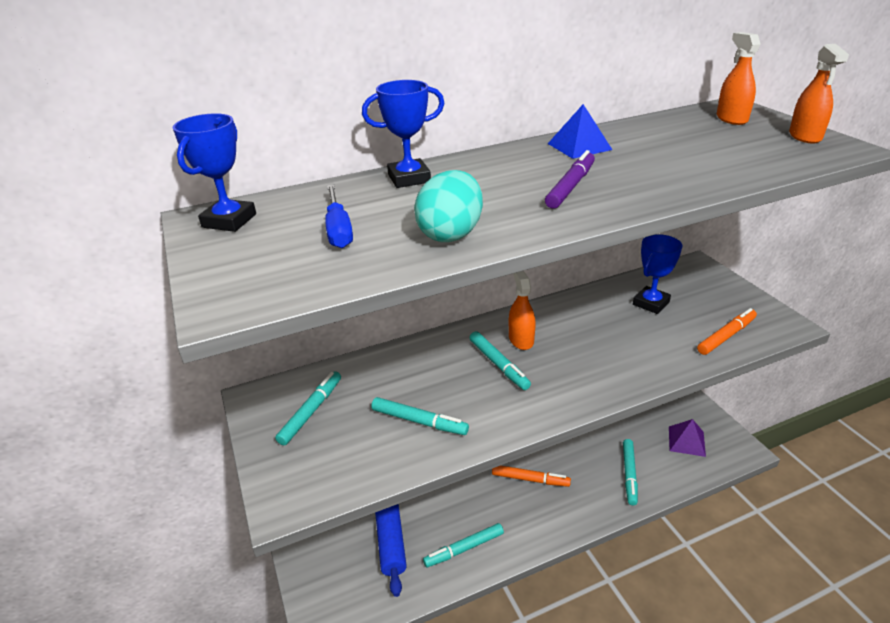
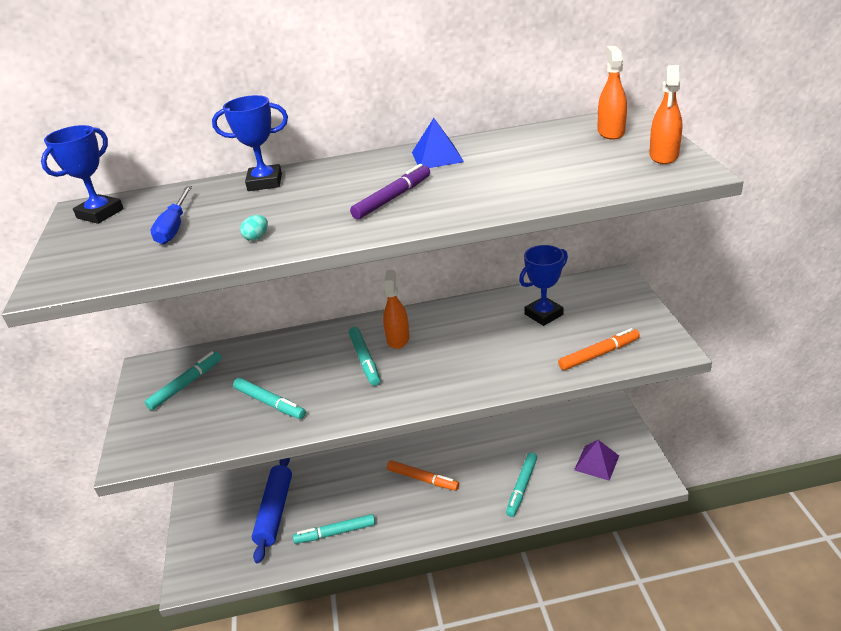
camera: 15 degrees right, 0 degrees up
(451, 234) = (257, 237): turquoise egg -> turquoise egg, size x0.42

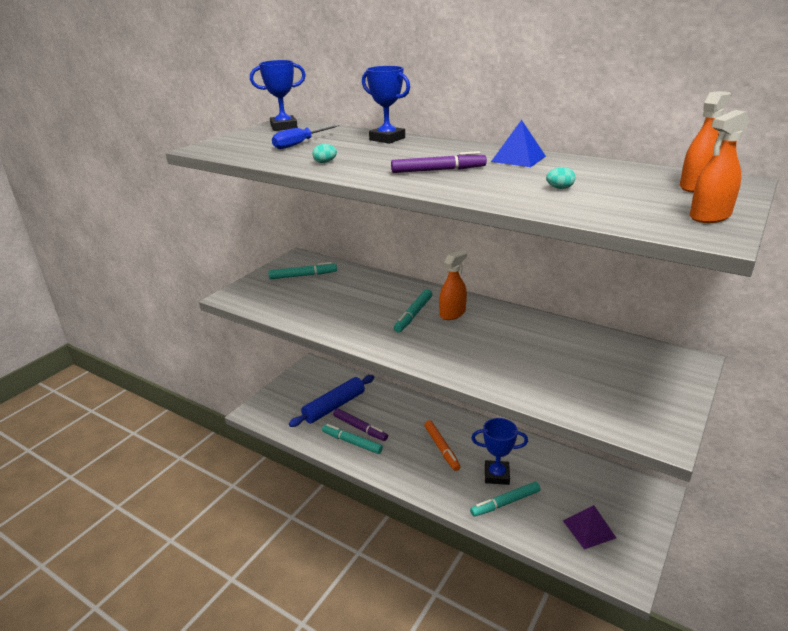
camera: 40 degrees right, 5 degrees down
(270, 403) = (328, 308): turquoise marker -> none
(327, 514) = (360, 428): none -> purple marker
(526, 174) = (559, 188): none -> turquoise egg
(543, 314) = (583, 353): blue trophy -> blue trophy (496, 475)
(599, 354) = (588, 404): orange marker -> none

